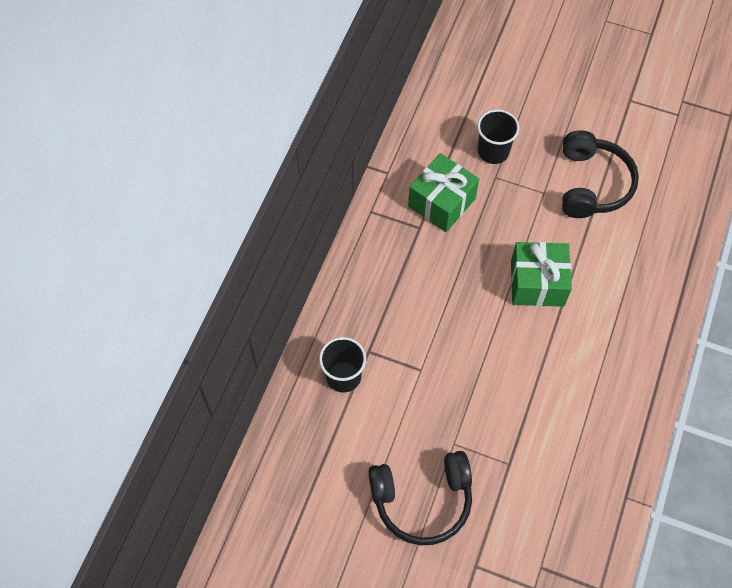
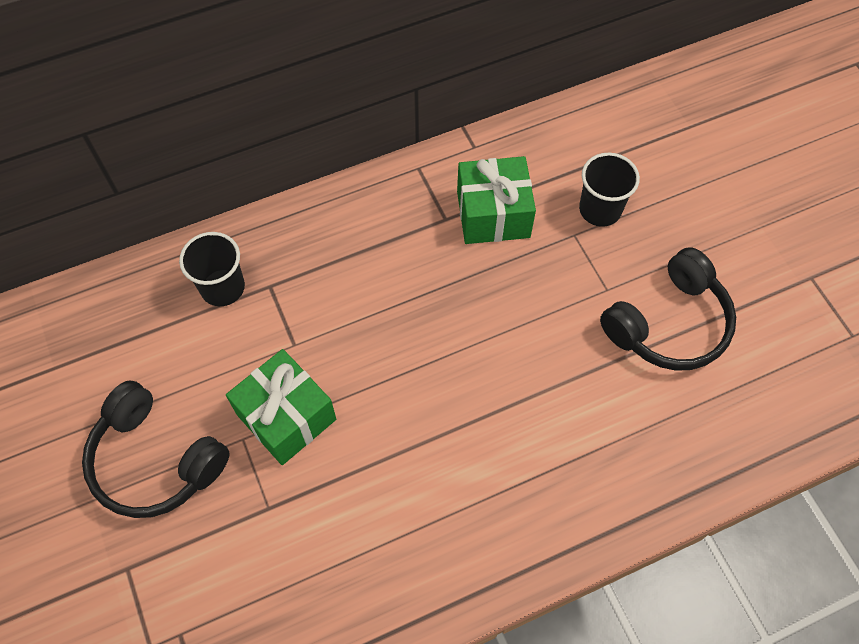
camera: 45 degrees right, 0 degrees up
(537, 283) = (497, 367): green gift -> green gift (286, 417)

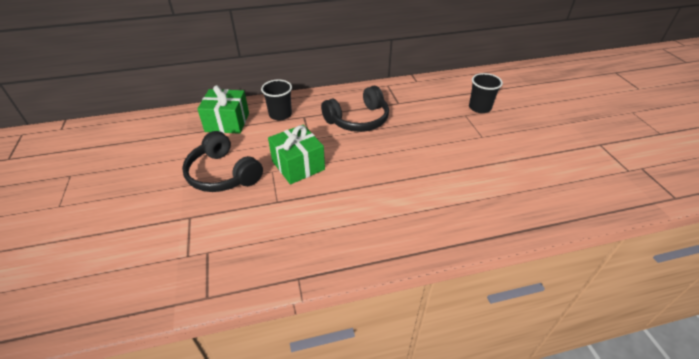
camera: 10 degrees right, 20 degrees down
(493, 214) = (423, 104): green gift -> green gift (227, 122)
(669, 324) = (517, 153): black headphones -> black headphones (358, 120)

